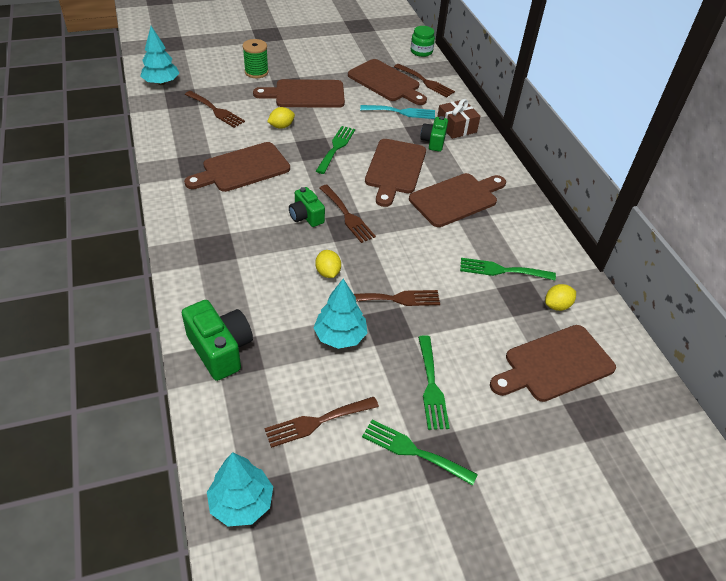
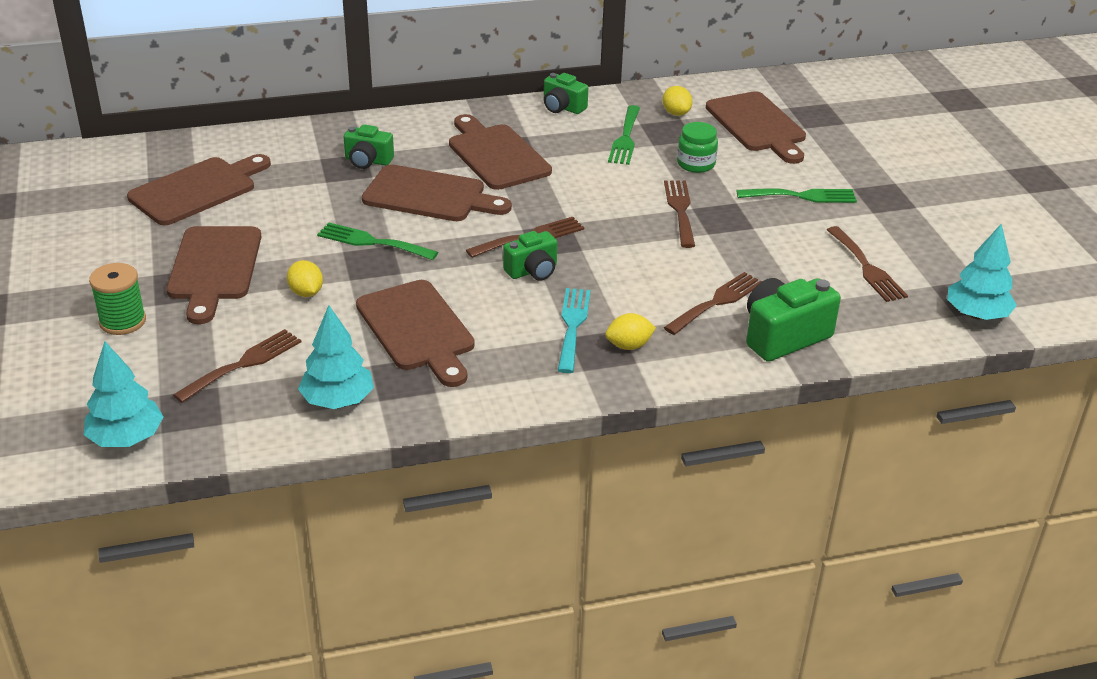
camera: 85 degrees left, 10 degrees down
(328, 272) = (641, 256): yellow lemon -> yellow lemon (629, 346)
(340, 336) = (745, 249): turquoise tree -> turquoise tree (338, 400)
(401, 112) = (287, 181): turquoise fork -> turquoise fork (572, 325)
(413, 451) = (884, 212): green fork -> none
(421, 51) = (110, 152): green jar -> green jar (696, 164)
(426, 82) = (206, 155): brown fork -> brown fork (717, 302)
(456, 127) = (334, 140): brown gift -> none
(541, 234) = (562, 107): none -> green camera

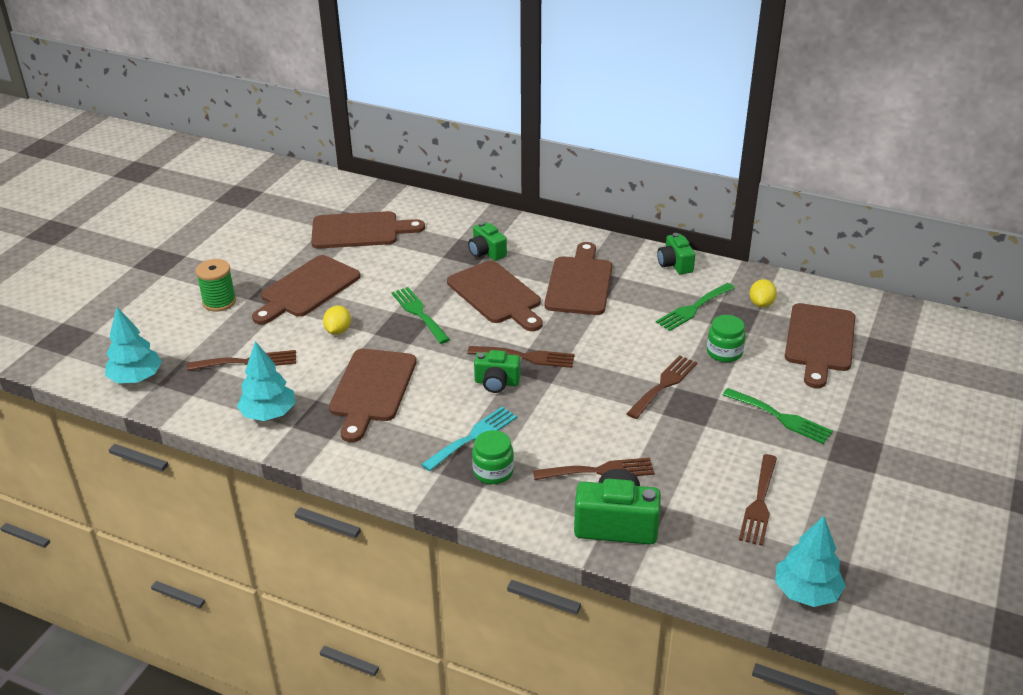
camera: 40 degrees right, 0 degrees up
(629, 346) = (493, 472): yellow lemon -> green jar

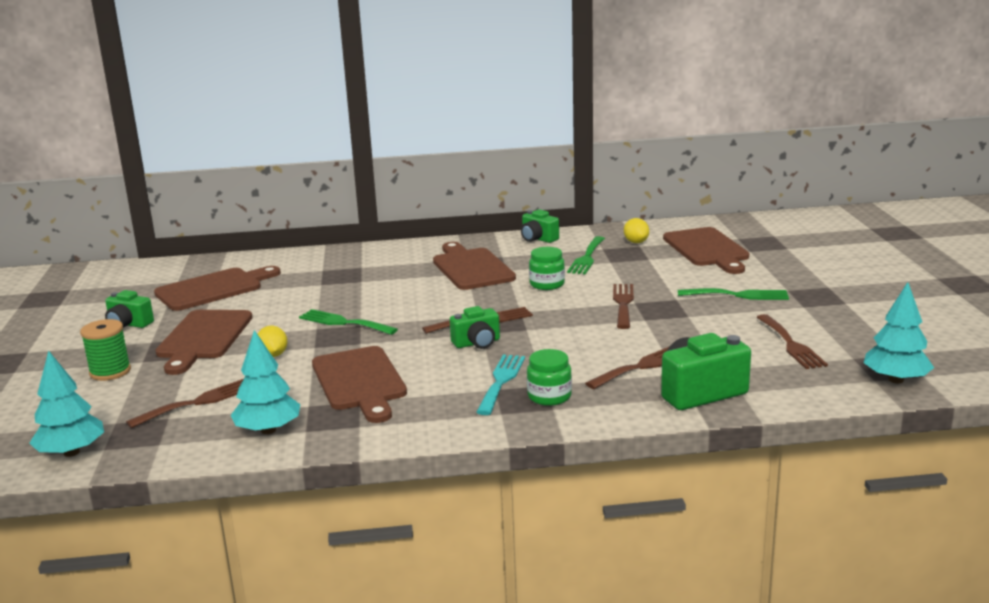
camera: 30 degrees left, 15 degrees down
(486, 252) = (361, 271): green camera -> green camera (128, 324)
(496, 295) = (405, 293): brown cutting board -> none
(724, 352) = (645, 274): green jar -> green jar (547, 284)

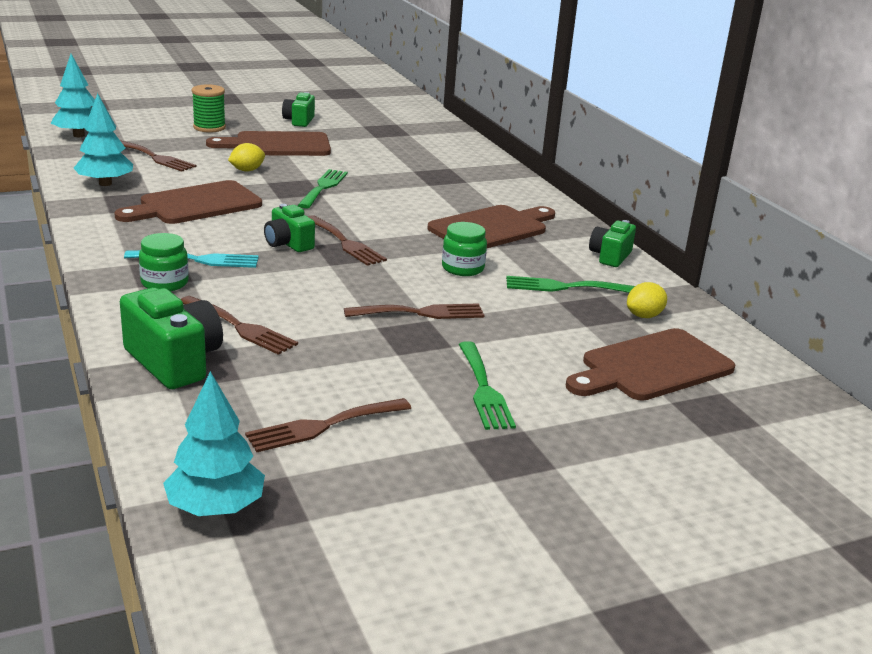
camera: 70 degrees right, 5 degrees up
(213, 289) = (384, 136): brown cutting board -> none

